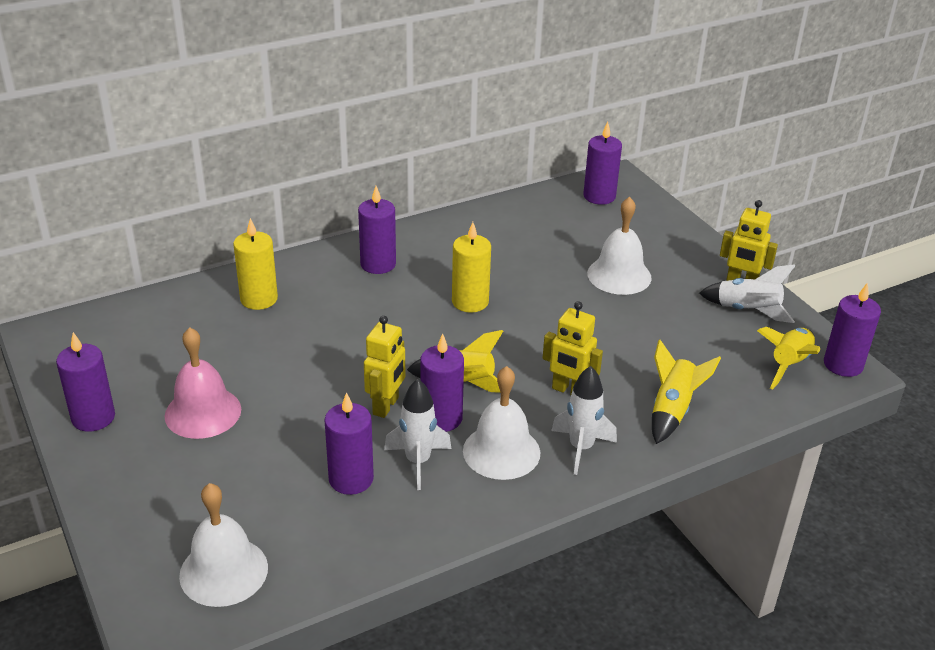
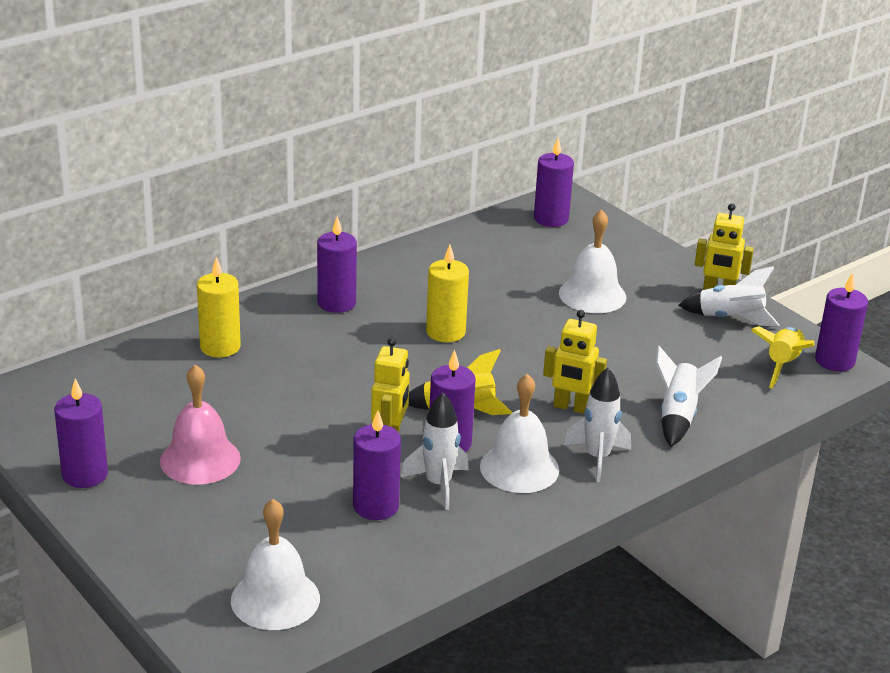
camera: 10 degrees left, 5 degrees down
(672, 410) = (678, 416): yellow rocket -> white rocket

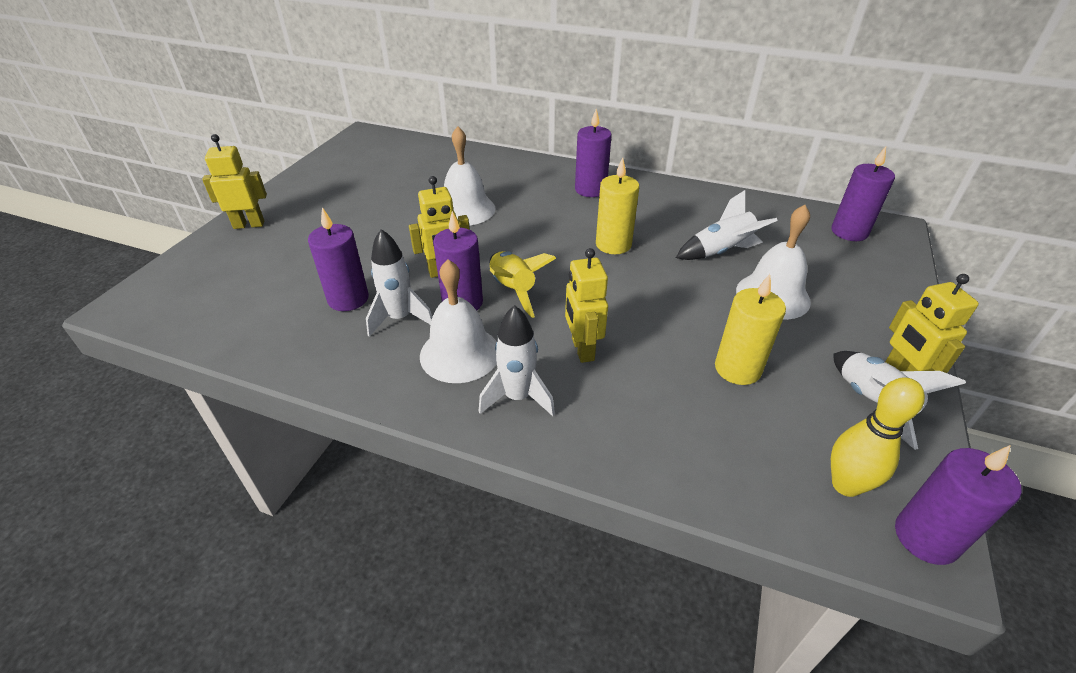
camera: 60 degrees right, 10 degrees up
(85, 474) = (308, 182): purple candle -> none
(143, 541) = (249, 225): none -> yellow robot
(200, 459) = (353, 210): pink bell -> none
(220, 347) = (487, 171): yellow candle -> yellow candle (737, 369)
(275, 599) = (204, 297): white bell -> white bell (465, 209)
(678, 416) = (646, 430): white rocket -> white rocket (721, 252)
(782, 365) = (845, 485): yellow rocket -> yellow bowling pin

